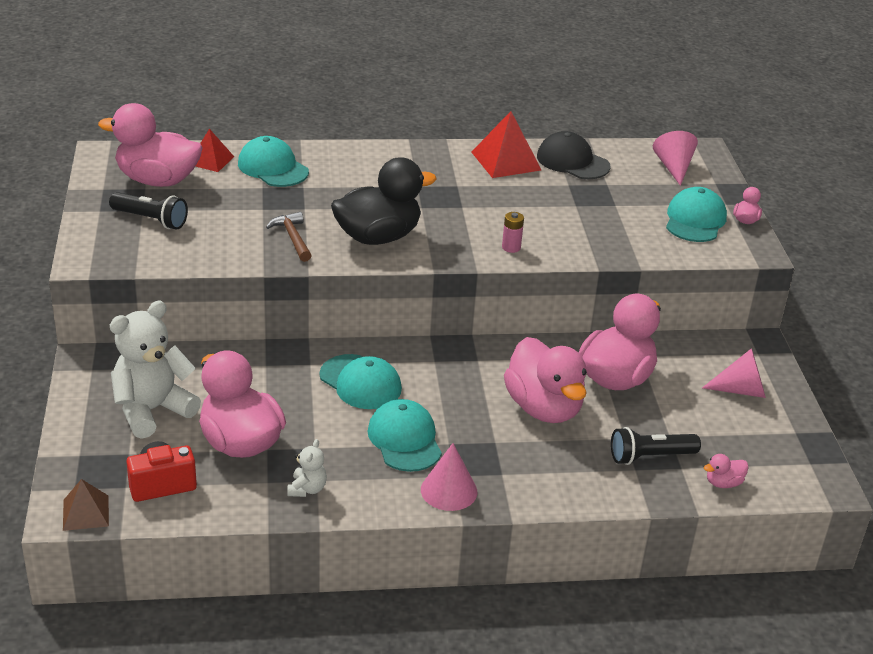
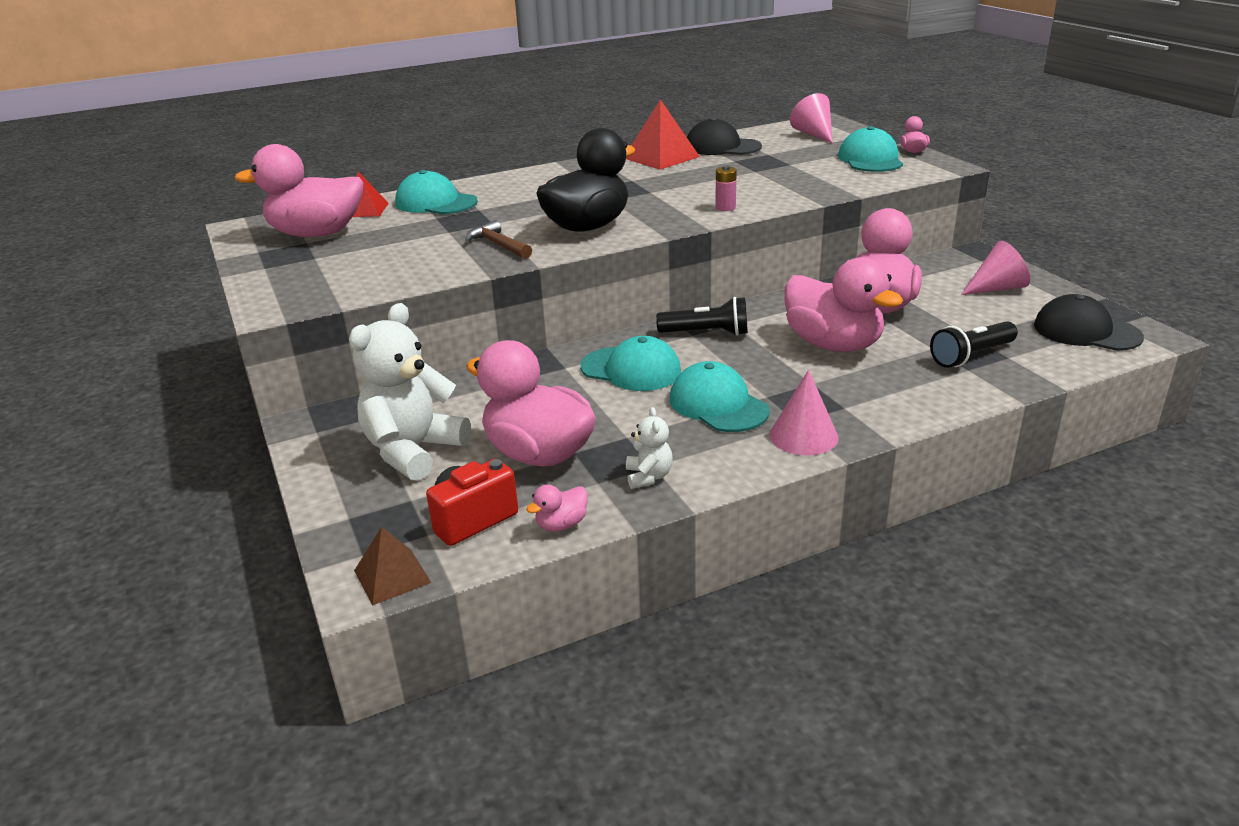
camera: 15 degrees left, 5 degrees down
(151, 220) = (329, 263): black flashlight -> black flashlight (707, 333)
(723, 483) = (1059, 358): pink duck -> pink duck (561, 524)
(775, 462) = (1086, 331): none -> black cap

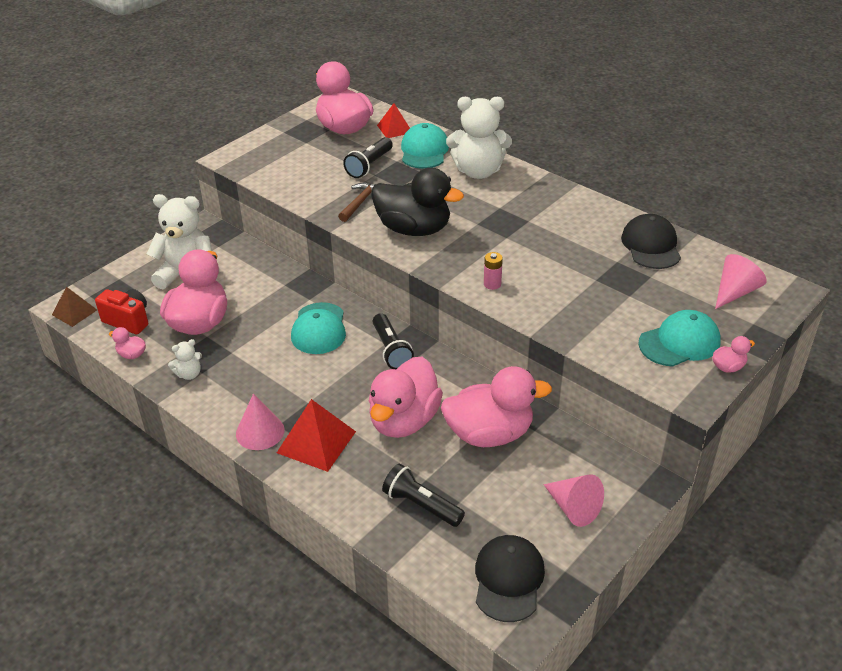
camera: 65 degrees right, 10 degrees up
(425, 231) = (369, 166): none -> black flashlight
(514, 186) = (478, 171): none -> white teddy bear
(661, 157) = (597, 220): red pyramid -> red pyramid (316, 442)
(718, 405) = (286, 382): turquoise cap -> none

